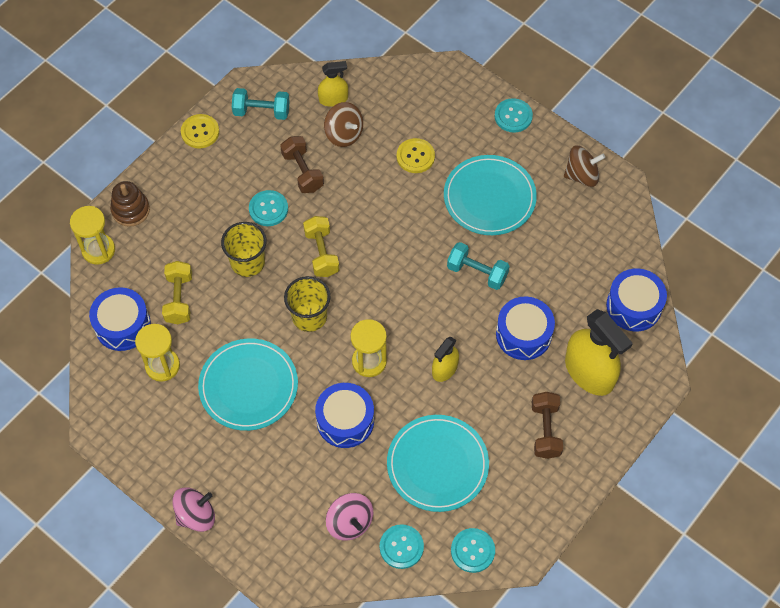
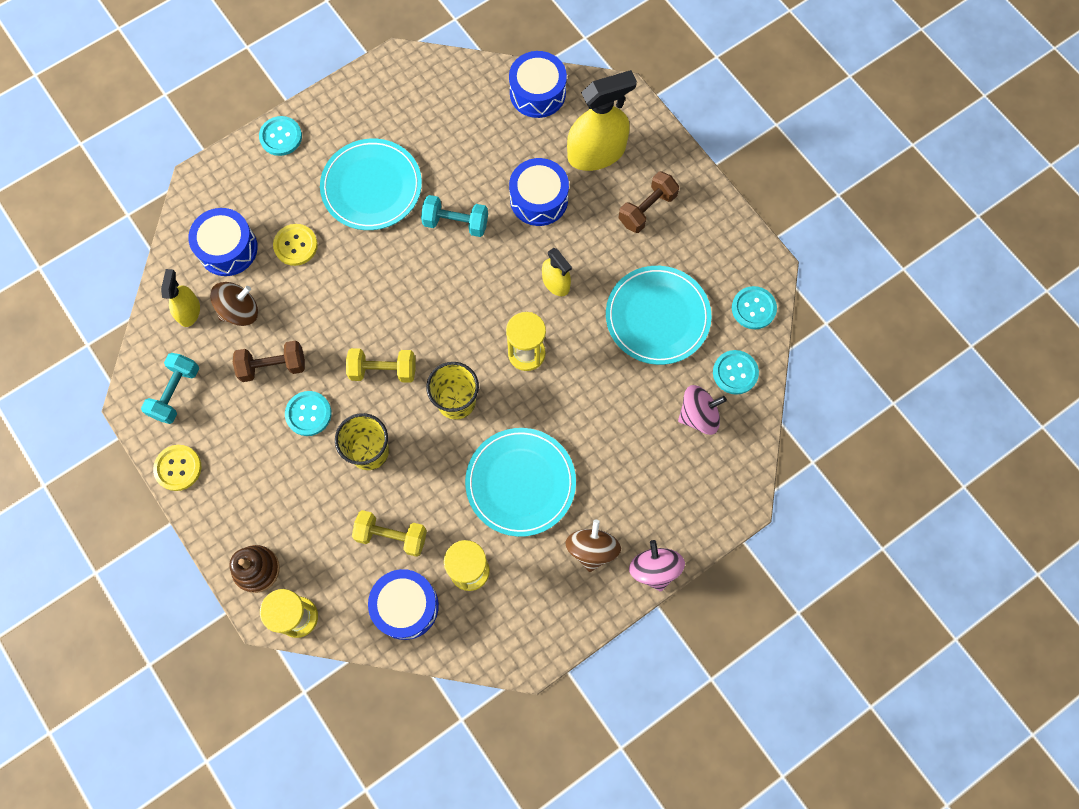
camera: 75 degrees left, 10 degrees up
(345, 421) = (587, 393): blue drum -> blue drum (228, 248)
(477, 272) = (456, 223): turquoise dumbbell -> turquoise dumbbell turned 60 degrees clockwise
(545, 430) = (647, 209): brown dumbbell -> brown dumbbell turned 60 degrees counterclockwise
(582, 175) = (375, 94): brown spinning top -> brown spinning top (592, 549)

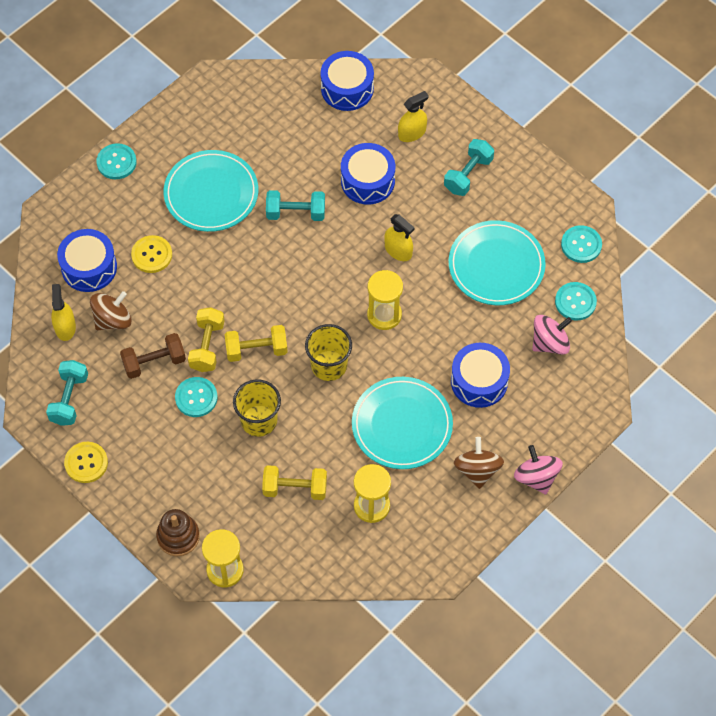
camera: 10 degrees left, 10 degrees down
(332, 357) = (207, 346): none -> yellow dumbbell
(406, 606) = (320, 545): blue drum -> blue drum (479, 381)
(596, 153) = (412, 133): yellow spray bottle -> yellow spray bottle, size x0.54
(647, 209) = (468, 175): brown dumbbell -> turquoise dumbbell

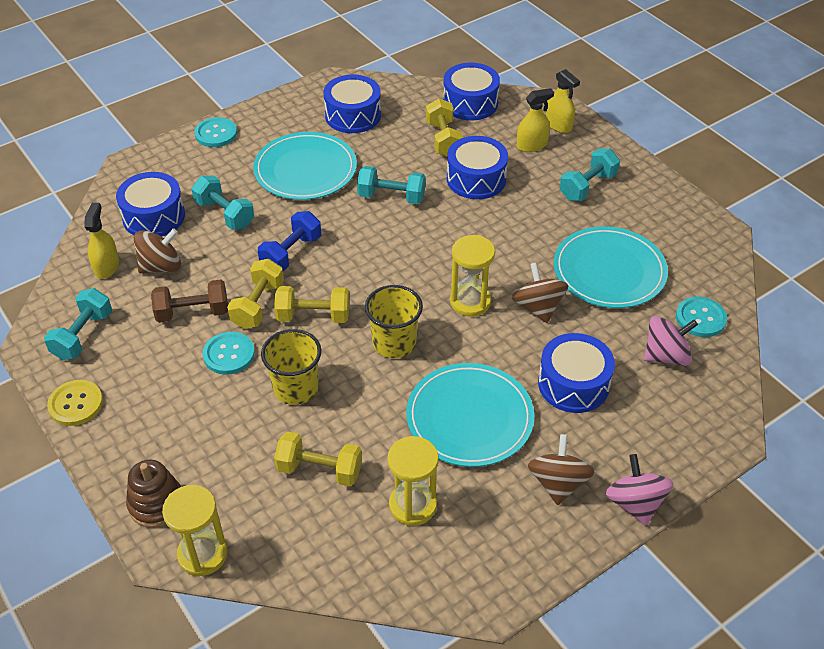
camera: 10 degrees right, 15 degrees down
(152, 255) = (225, 214): yellow button -> turquoise dumbbell
(222, 288) = (291, 253): none -> blue dumbbell
(240, 120) = (353, 115): none -> blue drum
(330, 138) = (443, 139): none -> yellow dumbbell
(398, 250) = (498, 243): yellow spray bottle -> yellow spray bottle (558, 125)
(441, 312) = (538, 307): none -> brown spinning top
(581, 245) = (711, 264): turquoise button -> none

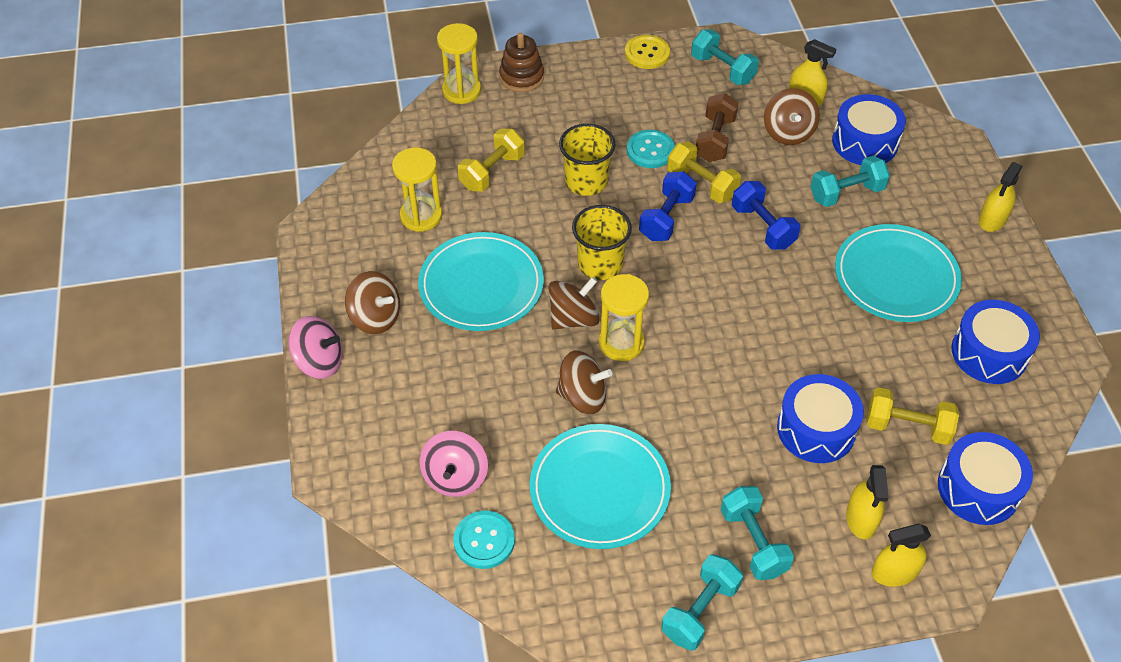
camera: 115 degrees right, 5 degrees up
(216, 134) = (992, 219): turquoise button -> yellow spray bottle
(313, 316) = (666, 218): yellow dumbbell -> blue dumbbell
(391, 197) = (817, 337): turquoise dumbbell -> turquoise dumbbell (700, 611)
(465, 340) = (573, 318): none -> brown spinning top
(573, 384) = (469, 379): blue drum -> none

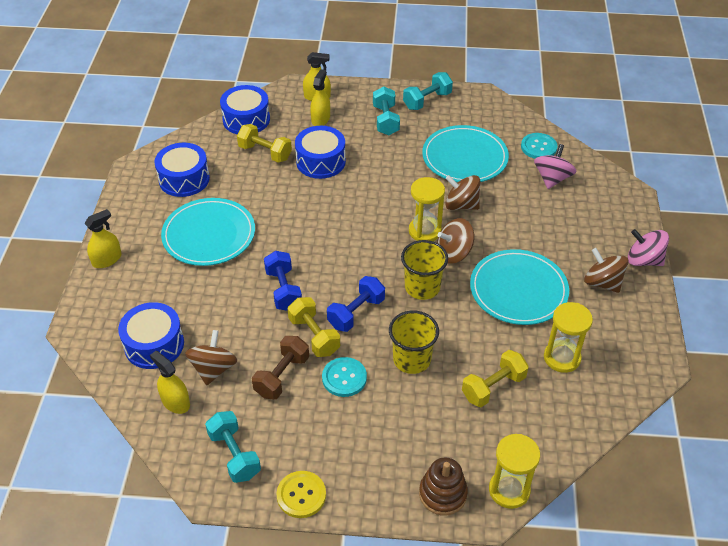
camera: 165 degrees left, 5 degrees down
(846, 193) = (201, 303): turquoise dumbbell -> none

